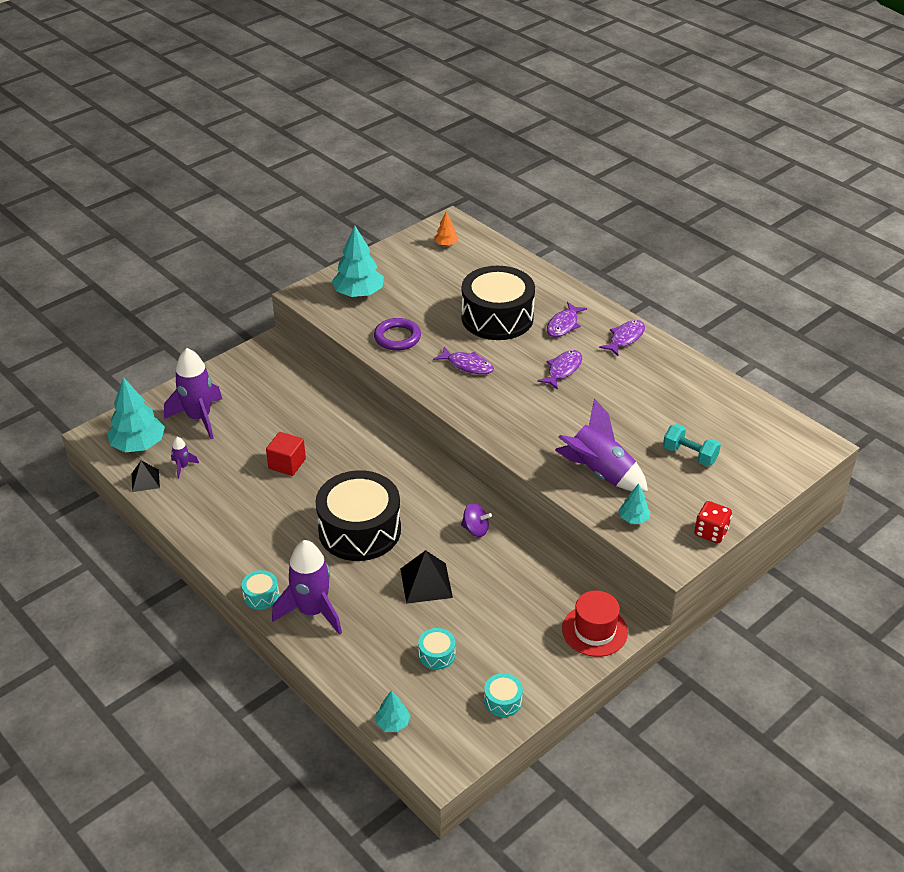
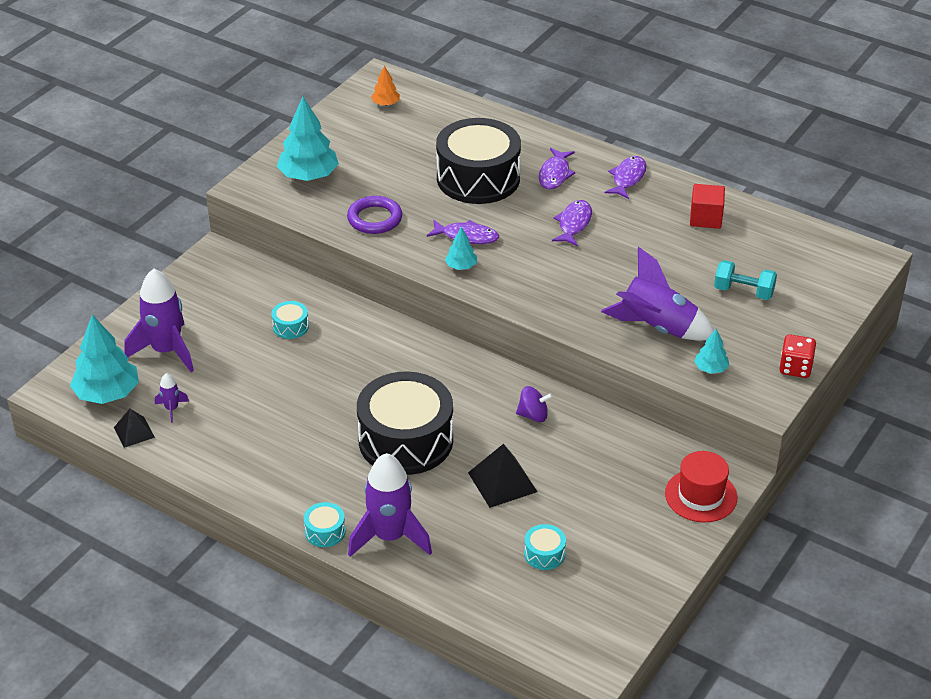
camera: 15 degrees left, 0 degrees up
(287, 464) = (292, 383): red cube -> red cube (705, 218)
(393, 723) = (526, 633): turquoise tree -> turquoise tree (461, 266)
(503, 701) = (633, 586): turquoise drum -> turquoise drum (290, 327)

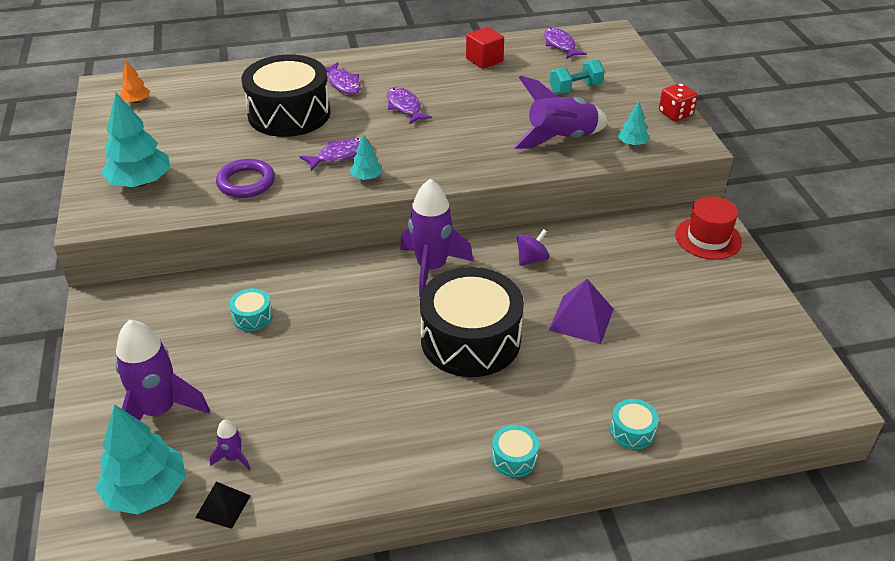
camera: 45 degrees left, 0 degrees up
(390, 537) = (567, 421): purple rocket -> purple rocket (431, 268)
(502, 482) = (581, 319): black pyramid -> purple pyramid
(544, 554) = (684, 348): turquoise drum -> turquoise drum (632, 431)
(627, 178) = (397, 62): purple fish -> purple fish (560, 45)

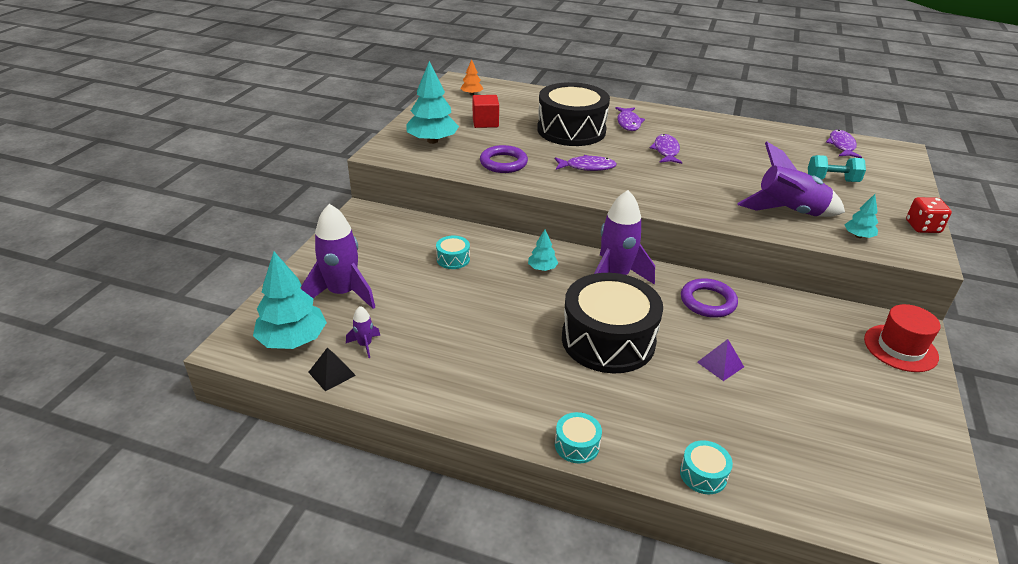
camera: 30 degrees right, 5 degrees down
(366, 177) = (596, 187): turquoise tree -> turquoise tree (542, 268)
(484, 60) = (761, 138): red cube -> red cube (485, 122)
(531, 259) = (708, 301): purple spinning top -> purple ring
(581, 319) = (720, 364): purple pyramid -> purple pyramid, size x0.63

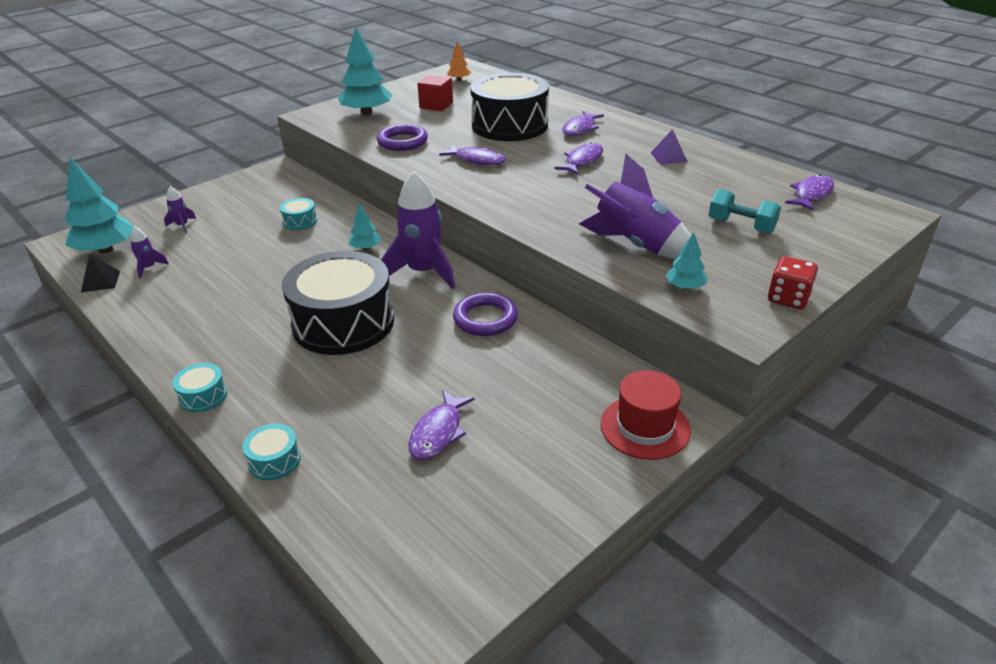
camera: 30 degrees right, 0 degrees up
(342, 293) = (182, 226): purple rocket -> purple rocket, size x0.44
(720, 364) = (420, 376): purple pyramid -> purple pyramid (668, 157)
(786, 403) = (438, 432): none -> purple fish

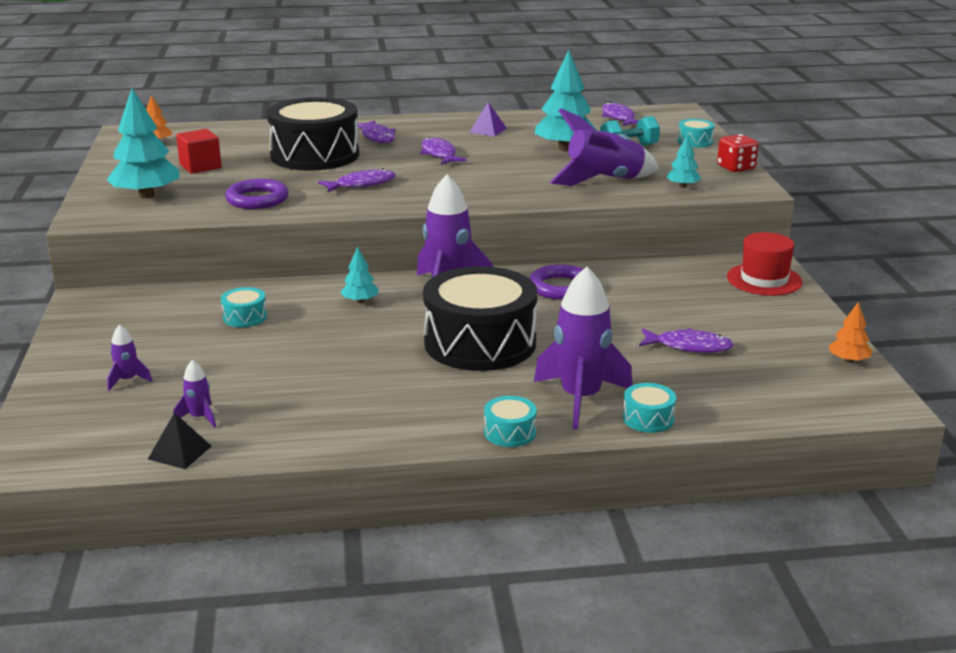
camera: 55 degrees left, 10 degrees down
(106, 250) = (100, 437): turquoise tree -> turquoise tree (565, 148)
(285, 409) = (580, 399): none -> purple rocket
(438, 432) = (689, 346): purple fish -> purple fish turned 45 degrees counterclockwise
(510, 559) = (848, 360): none -> orange tree
(821, 252) = (695, 141): none -> turquoise drum

